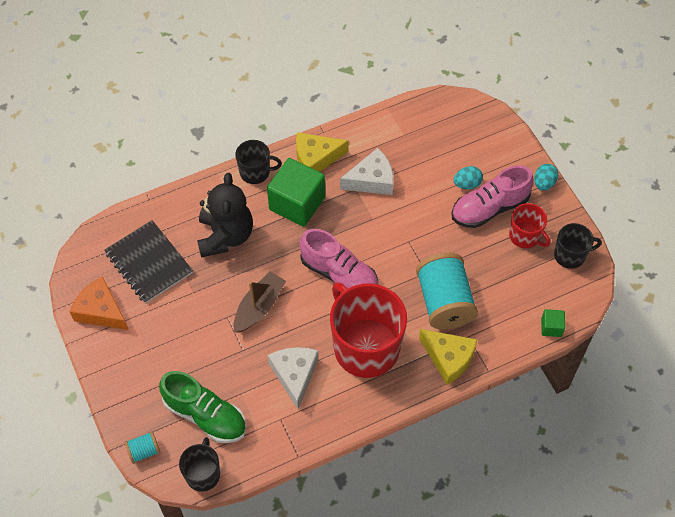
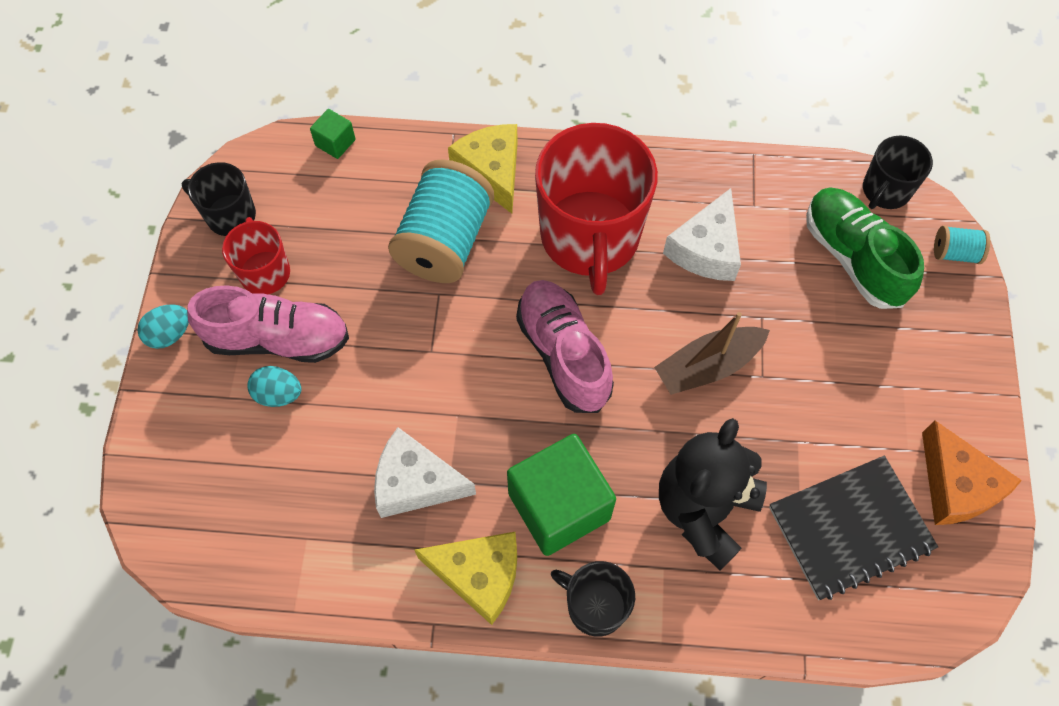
camera: 150 degrees left, 5 degrees up
(149, 263) = (850, 528): black notebook -> black notebook turned 75 degrees clockwise

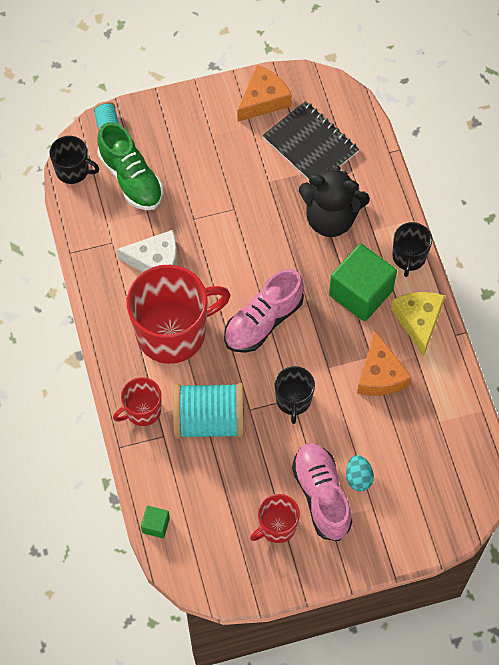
camera: 110 degrees left, 0 degrees up
(170, 334) = (346, 566): turquoise egg -> none
(230, 215) = (242, 571): black mug -> black mug (293, 400)
(415, 482) = (380, 375): white cheese -> orange cheese
(492, 171) = (142, 410): yellow cheese -> red mug
(708, 366) = (239, 239): brown boat -> none
(853, 257) = (131, 178): green shoe -> green shoe turned 75 degrees counterclockwise

